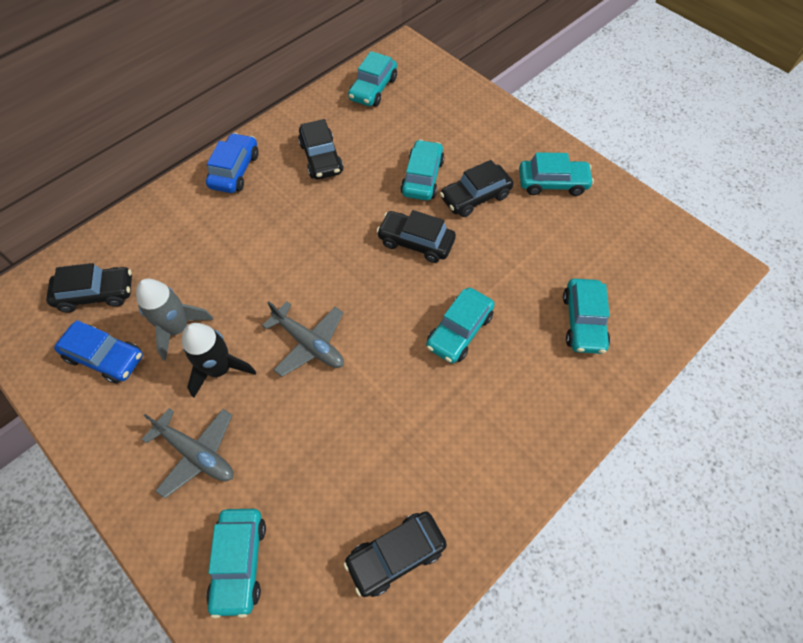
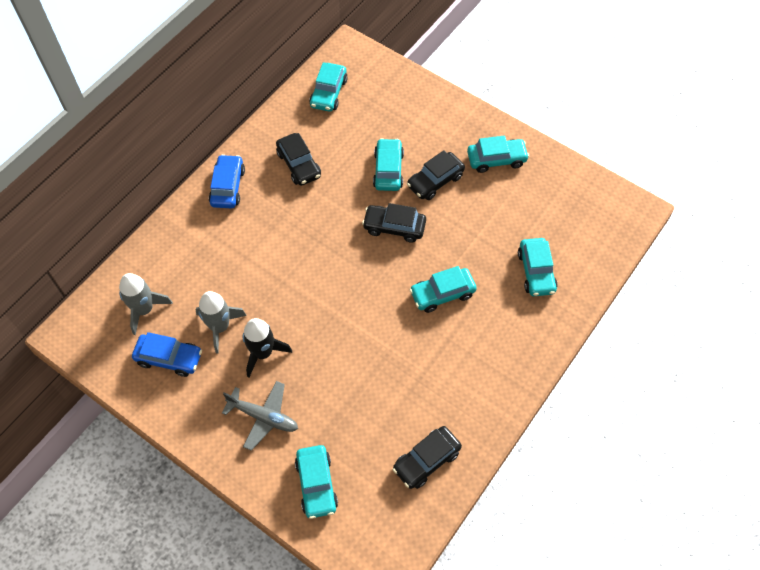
camera: 10 degrees left, 0 degrees up
(96, 293) = (144, 309): black car -> grey rocket
(309, 344) = (328, 322): grey plane -> none
(459, 331) = (442, 294): turquoise car -> turquoise car turned 45 degrees clockwise

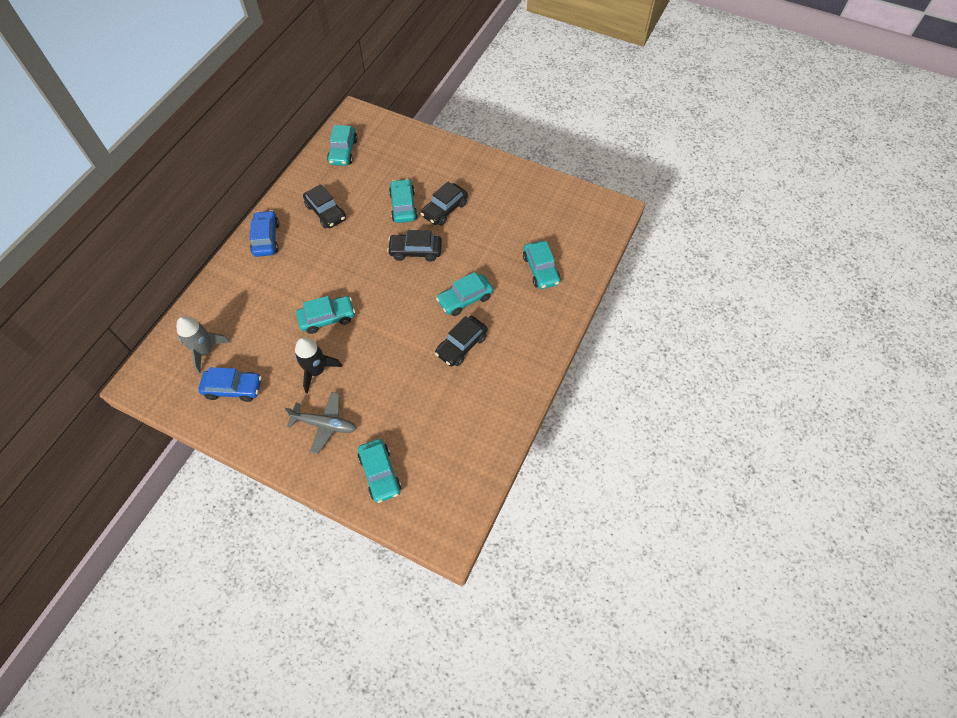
camera: 10 degrees left, 0 degrees up
(220, 327) = (275, 355): grey rocket -> none
(426, 460) = (473, 437): black car -> black car (461, 345)
(496, 159) = (493, 185): turquoise car -> turquoise car (327, 318)

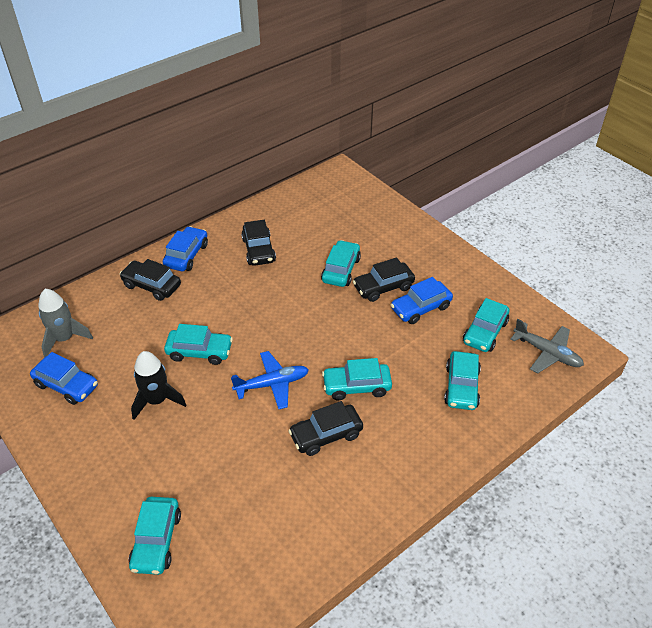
camera: 25 degrees right, 15 degrees down
(325, 424) = (131, 460): grey plane -> grey plane (547, 353)
(343, 151) = (308, 200): turquoise car -> turquoise car (485, 332)
(400, 322) = (272, 384): none -> blue plane
(415, 251) = (329, 318): black car -> black car (151, 286)
(482, 217) = (421, 308): none -> blue car

